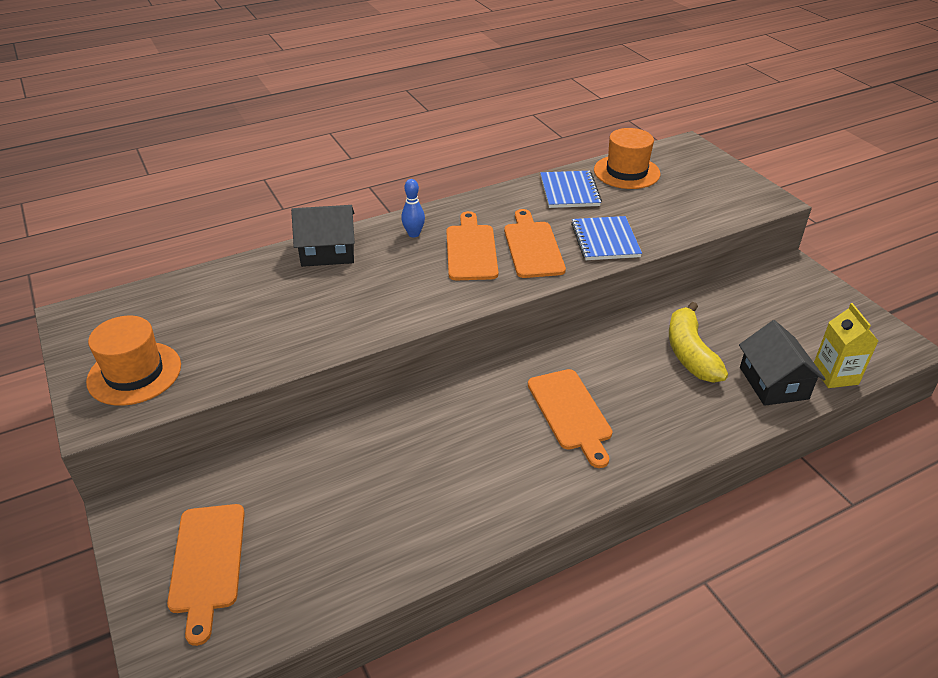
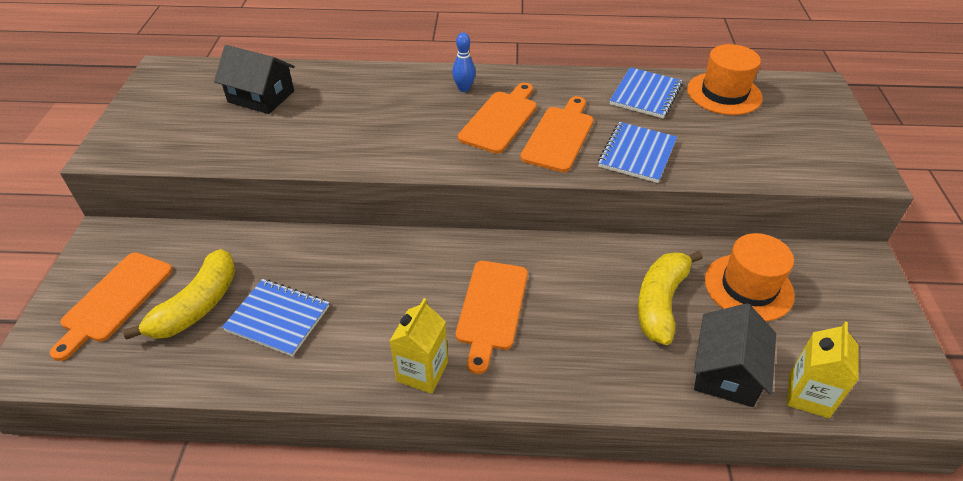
camera: 30 degrees right, 5 degrees up
(134, 373) = (158, 128): orange hat -> orange hat (748, 287)
(302, 528) = (197, 305): none -> yellow banana
(328, 252) = (380, 81): black house -> black house (261, 96)
(393, 502) = (278, 318): none -> blue notebook
(560, 486) = (422, 372): none -> yellow carton

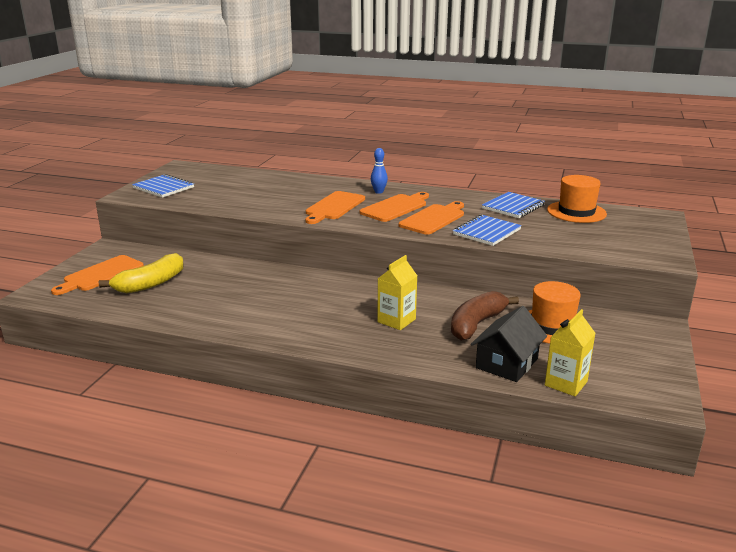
camera: 15 degrees right, 20 degrees down
(261, 96) = (237, 183): black house -> none
(278, 318) = (199, 295): blue notebook -> blue notebook (163, 188)
(422, 372) = (282, 331): yellow carton -> yellow carton (396, 320)
(491, 309) = (347, 311): orange cutting board -> orange cutting board (334, 207)
(660, 302) = (476, 324): yellow banana -> brown banana

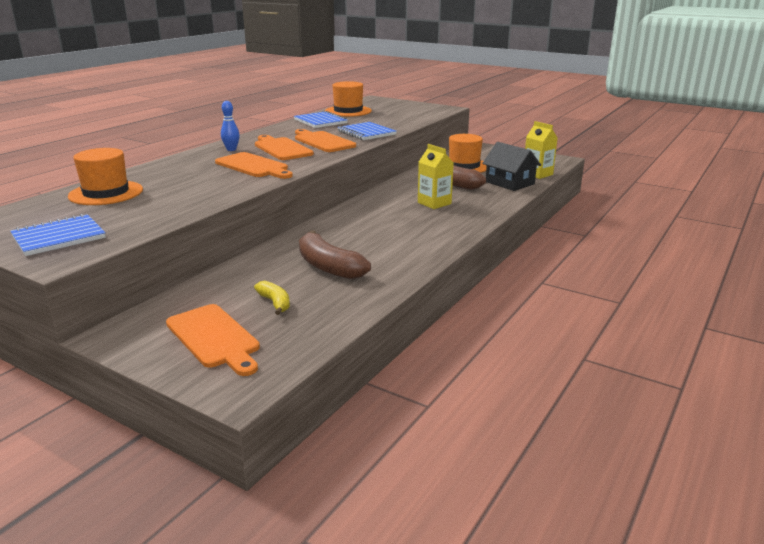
camera: 75 degrees left, 0 degrees up
(151, 283) = (275, 303): yellow banana -> yellow banana, size x0.54
(217, 292) = (328, 267): none -> brown banana
(248, 180) = (106, 193): none -> orange hat

